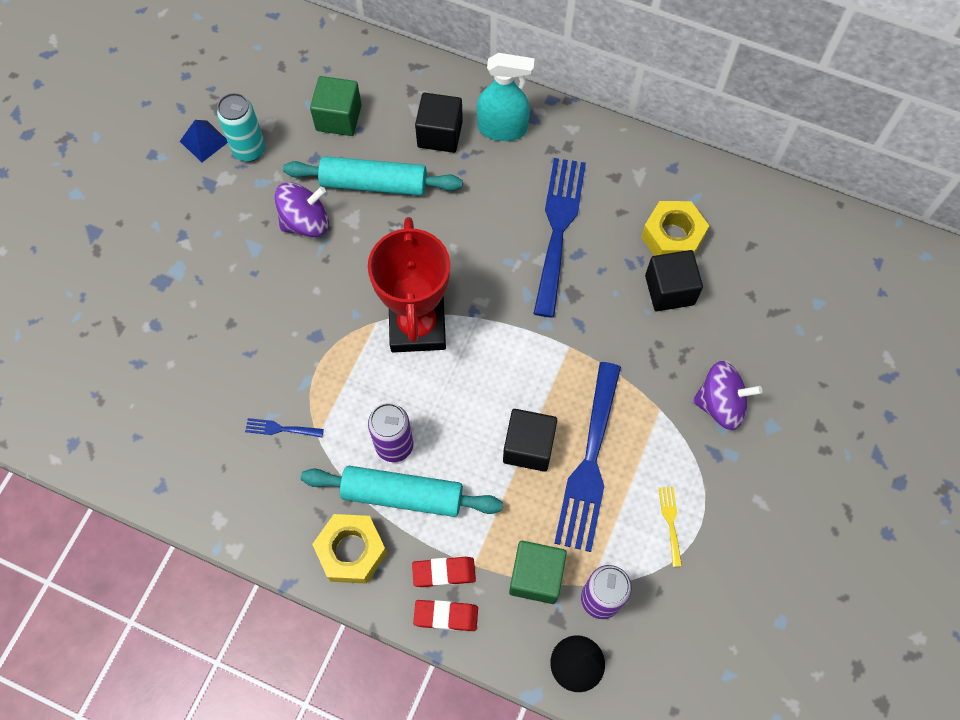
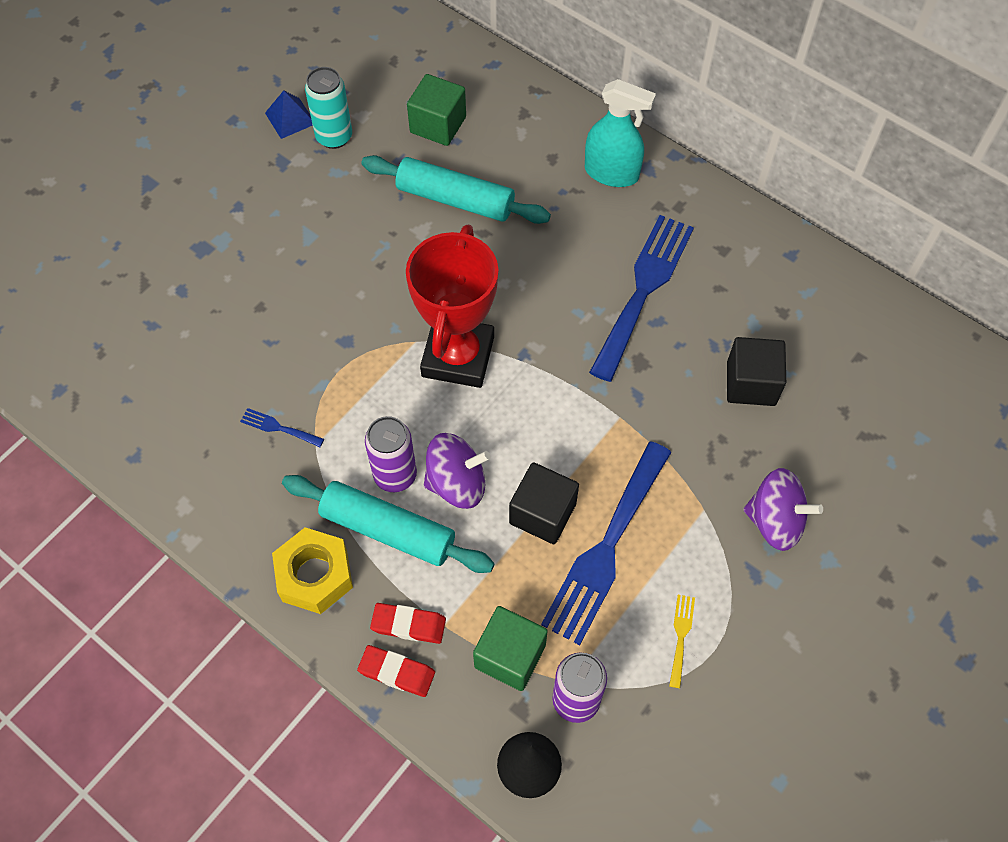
camera: 15 degrees right, 5 degrees down
(306, 222) = (371, 222): purple spinning top -> purple spinning top (457, 483)
(440, 134) = (541, 164): black cube -> none
(672, 237) = (770, 328): yellow nut -> none

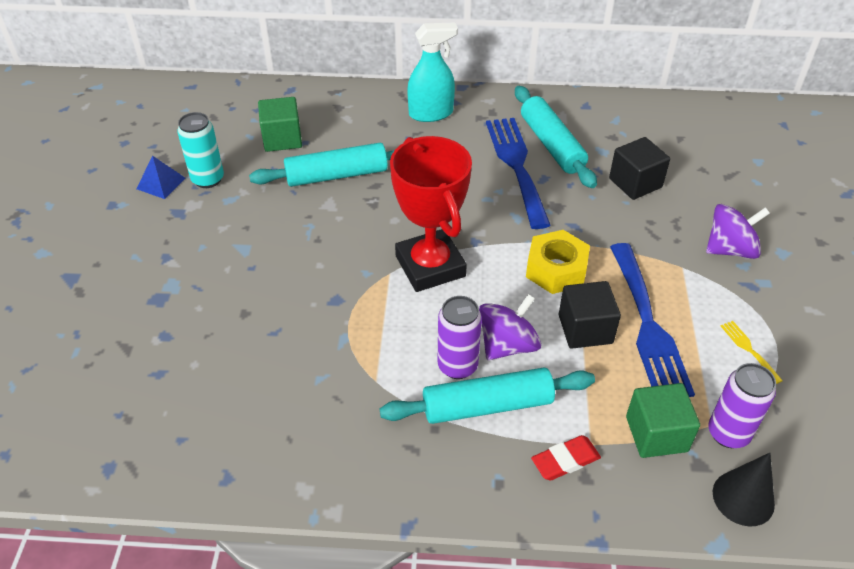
camera: 35 degrees left, 15 degrees down
(278, 427) = (335, 386): blue fork -> none
(315, 575) = (461, 472): yellow nut -> yellow nut (556, 270)
(396, 672) = (589, 500): red eraser -> none
(705, 284) = (551, 144): none -> turquoise rolling pin

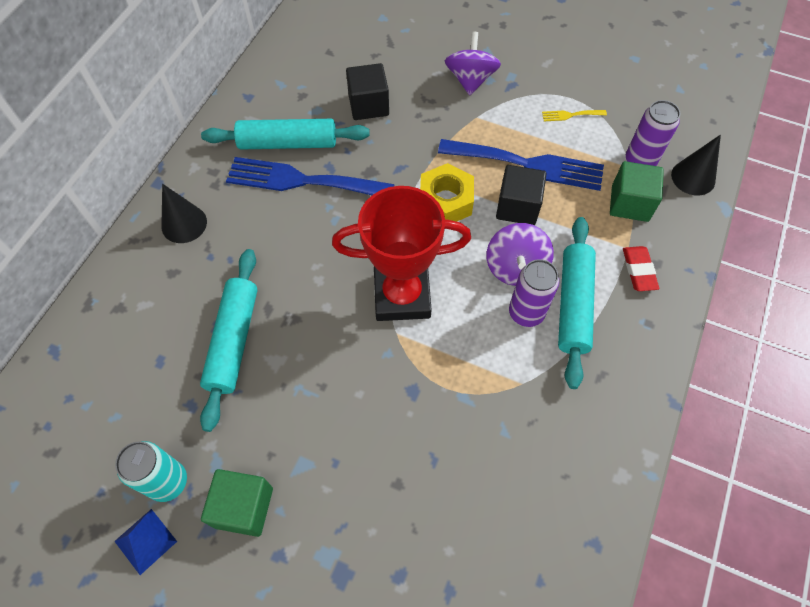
camera: 70 degrees left, 15 degrees up
(282, 139) = (141, 381): green cube -> green cube (244, 507)
(431, 113) = (184, 224): turquoise spray bottle -> black cone
(507, 345) = (515, 267): purple spinning top -> purple spinning top turned 150 degrees counterclockwise

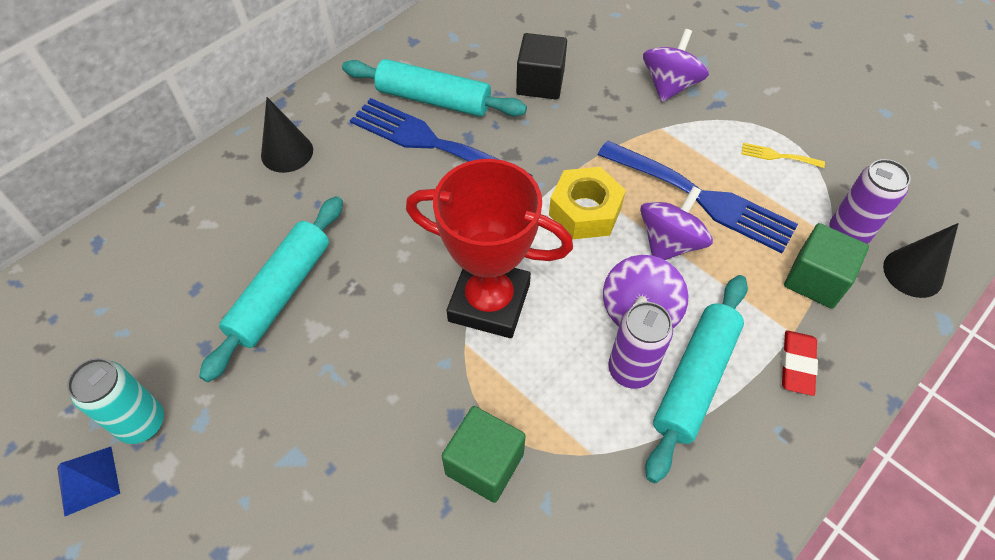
camera: 20 degrees right, 5 degrees down
(244, 507) = (207, 482): green cube -> green cube (484, 464)
(517, 207) = (669, 242): black cube -> purple spinning top

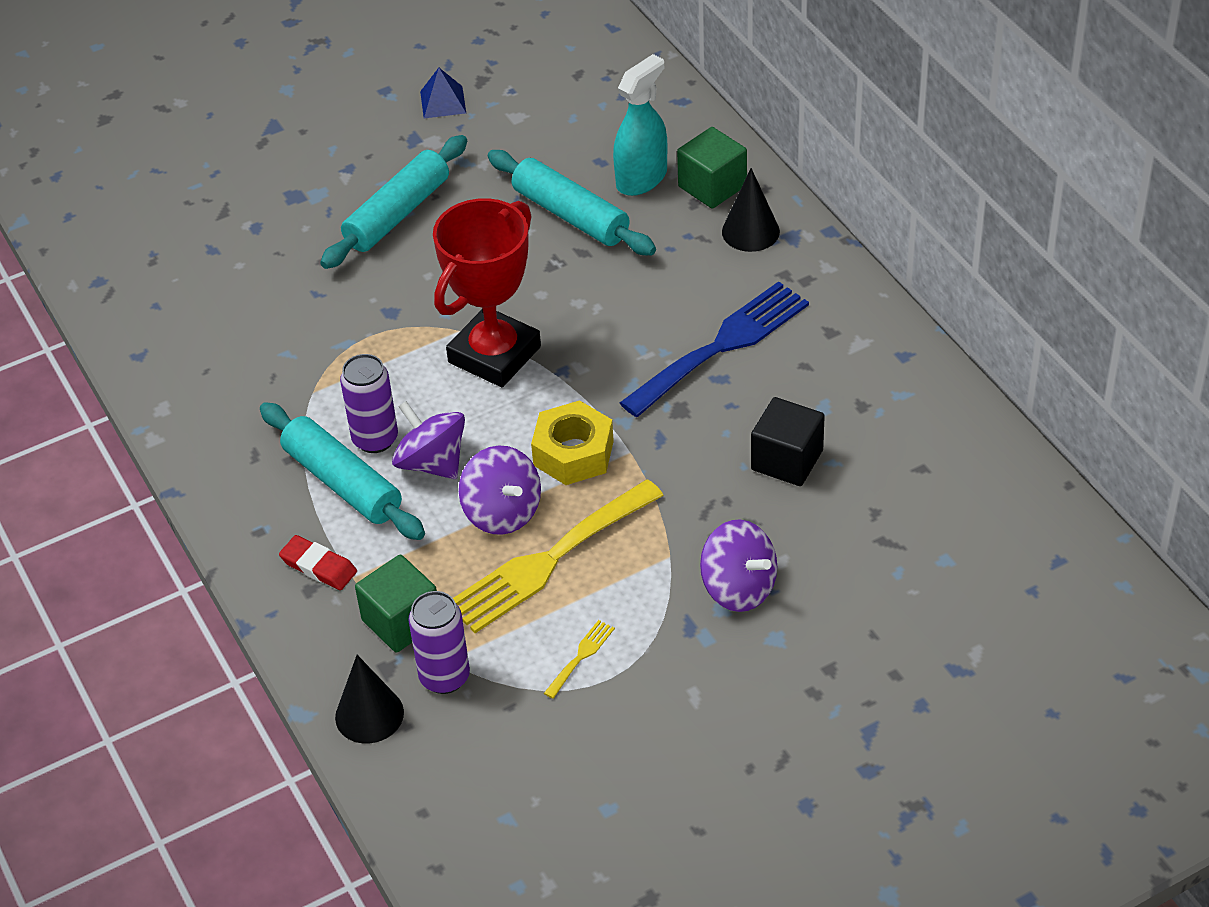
camera: 110 degrees right, 10 degrees down
(142, 423) = (478, 129): turquoise can -> none
(220, 247) = (641, 178): none -> turquoise spray bottle
(433, 99) = (791, 358): turquoise rolling pin -> turquoise rolling pin (397, 214)
(484, 464) = (339, 322): green cube -> green cube (712, 186)
(702, 198) = (548, 561): blue fork -> yellow fork

